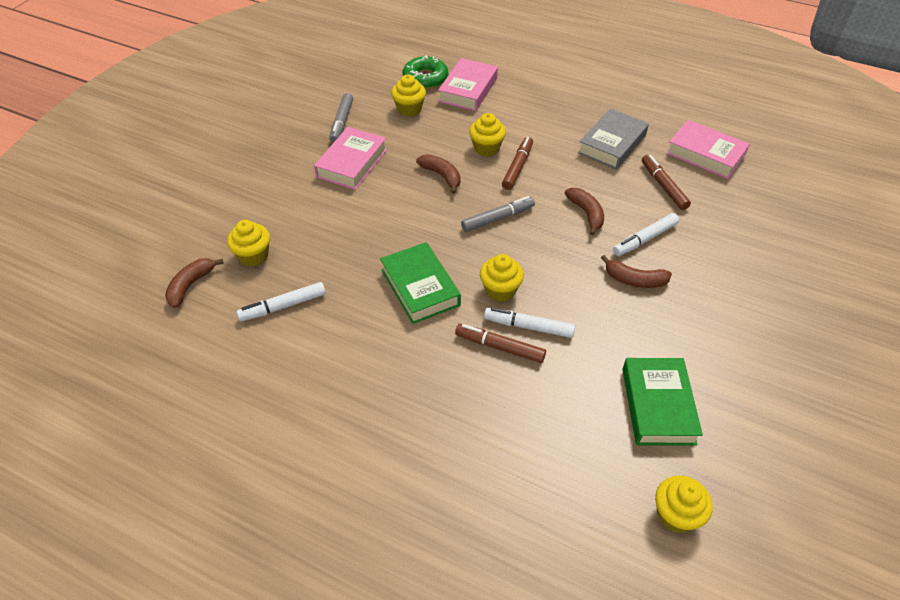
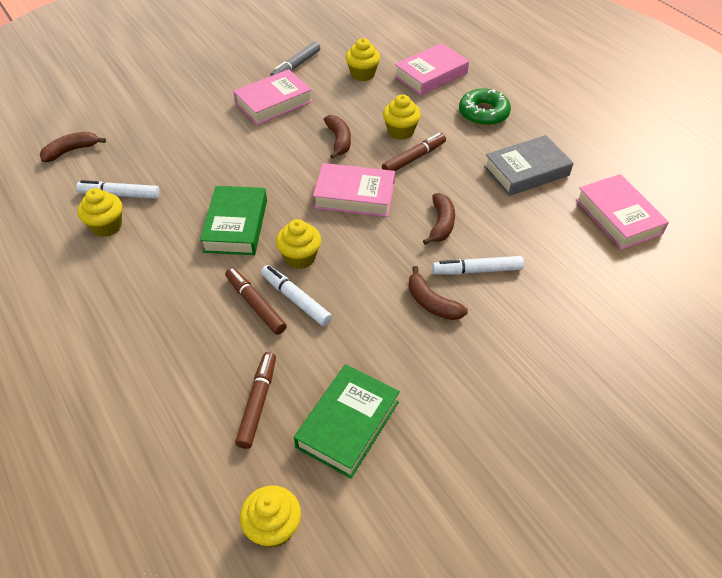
camera: 30 degrees right, 0 degrees up
(253, 256) = (134, 147): yellow cupcake -> yellow cupcake (107, 226)
(425, 78) = (401, 52): green donut -> green donut (483, 113)
(497, 218) = (354, 195): grey marker -> pink book
(663, 186) = (543, 230): brown marker -> brown marker (257, 403)

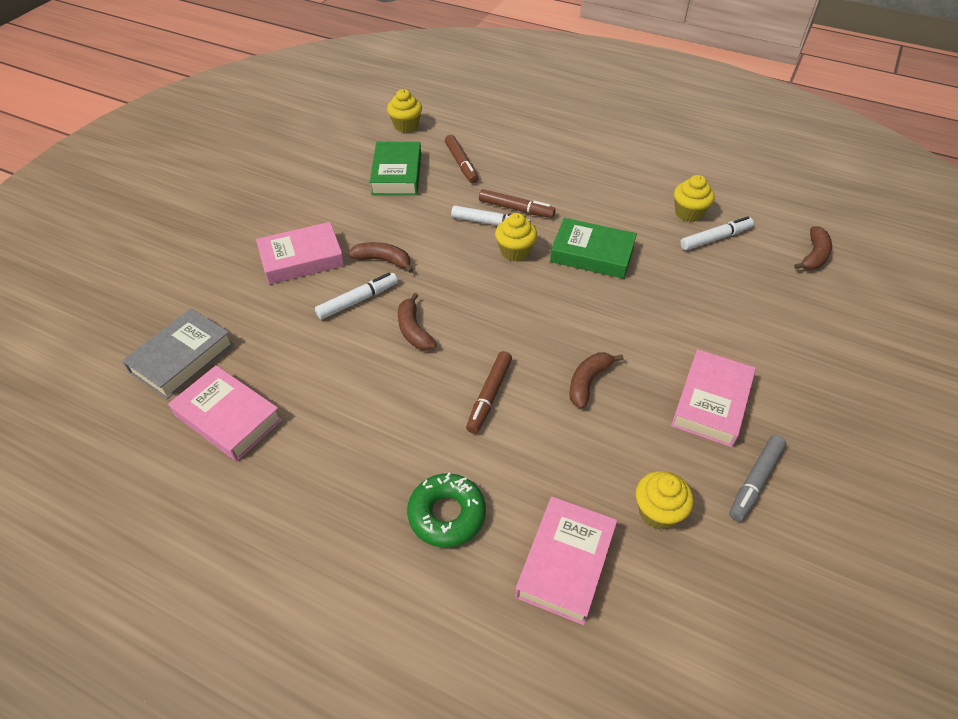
camera: 150 degrees right, 0 degrees up
(236, 225) = (592, 254): green book -> green book turned 45 degrees counterclockwise
(296, 66) = (755, 481): grey marker -> grey marker turned 150 degrees counterclockwise
(339, 140) = (588, 382): brown banana -> brown banana turned 75 degrees clockwise
(354, 195) = (516, 324): pink book -> pink book (302, 259)
(400, 131) = (531, 429): yellow cupcake -> none
(526, 171) = (351, 437): grey book -> grey book (182, 358)

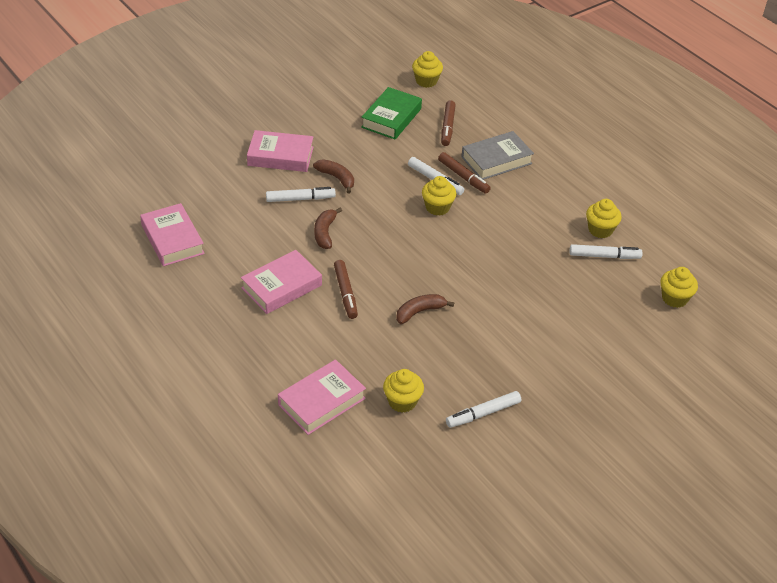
camera: 25 degrees right, 5 degrees down
(182, 358) = (164, 193): grey book -> grey book (496, 160)
(447, 514) = (269, 347): green donut -> none
(489, 396) = (345, 293): brown marker -> brown marker turned 60 degrees counterclockwise
(592, 254) = (495, 231): green book -> none
(711, 402) = (496, 358): pink book -> pink book (281, 287)
(755, 481) = (483, 414): grey marker -> white marker
(814, 255) = (674, 298): brown banana -> yellow cupcake

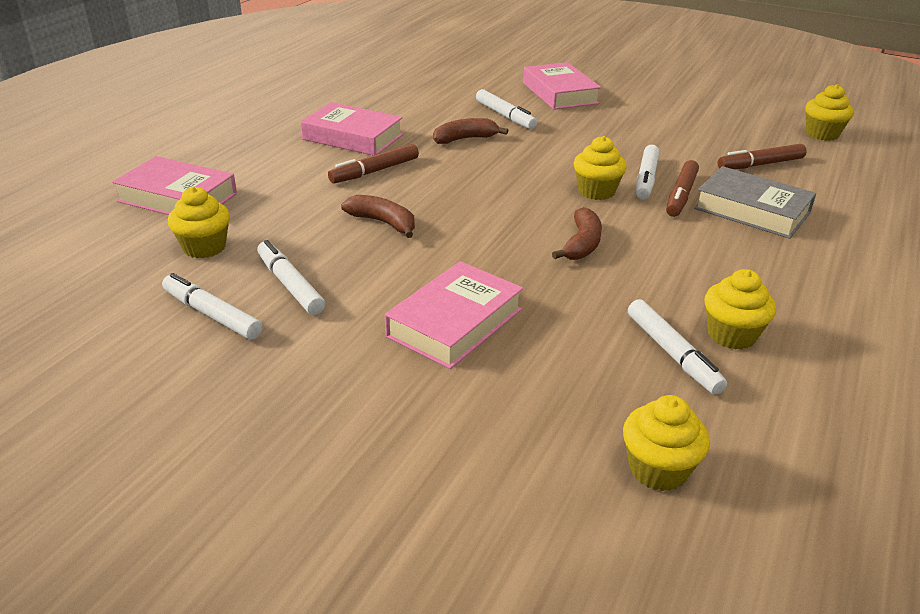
camera: 65 degrees right, 10 degrees down
(172, 239) = (373, 78): pink book -> pink book (455, 323)
(336, 178) = (565, 125): brown banana -> brown banana (582, 244)
(391, 118) = (717, 130): green book -> none
(469, 373) = (290, 285): none -> white marker

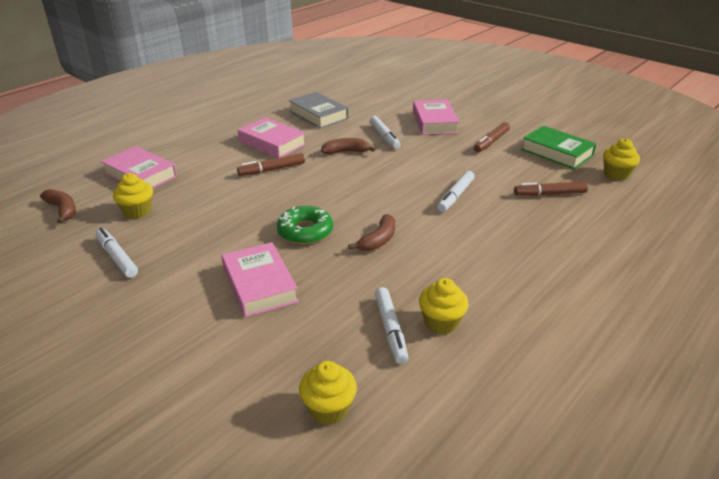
camera: 15 degrees right, 0 degrees up
(290, 285) = (173, 244): white marker -> none
(383, 223) = (256, 208): brown banana -> brown banana (62, 210)
(455, 323) = (259, 285): pink book -> pink book turned 75 degrees counterclockwise
(474, 245) = (305, 231): none -> green donut
(596, 191) = (413, 201): yellow cupcake -> none
(681, 195) = (473, 212): brown marker -> brown marker (491, 142)
(736, 116) = (557, 152): none -> green book
(752, 210) = (519, 230): grey book -> grey book (318, 115)

